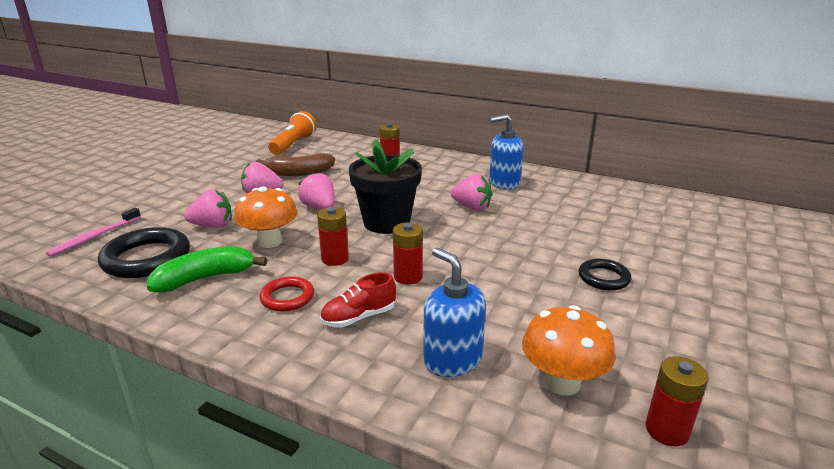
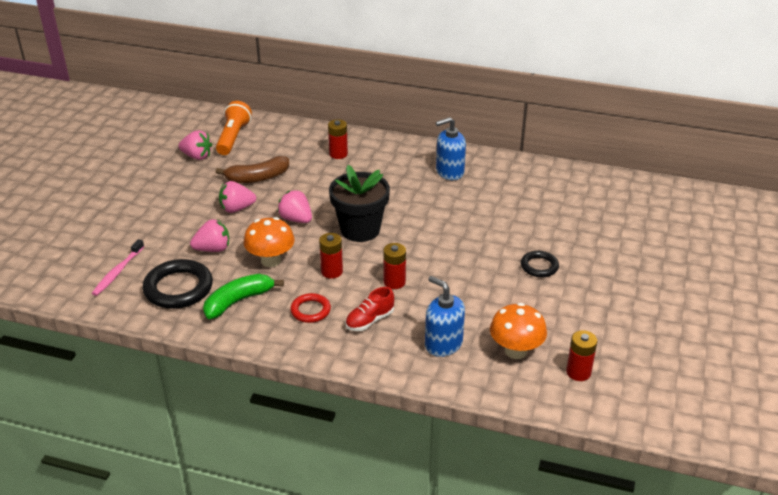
camera: 10 degrees left, 10 degrees up
(471, 207) = (427, 204): pink strawberry -> pink strawberry (197, 156)

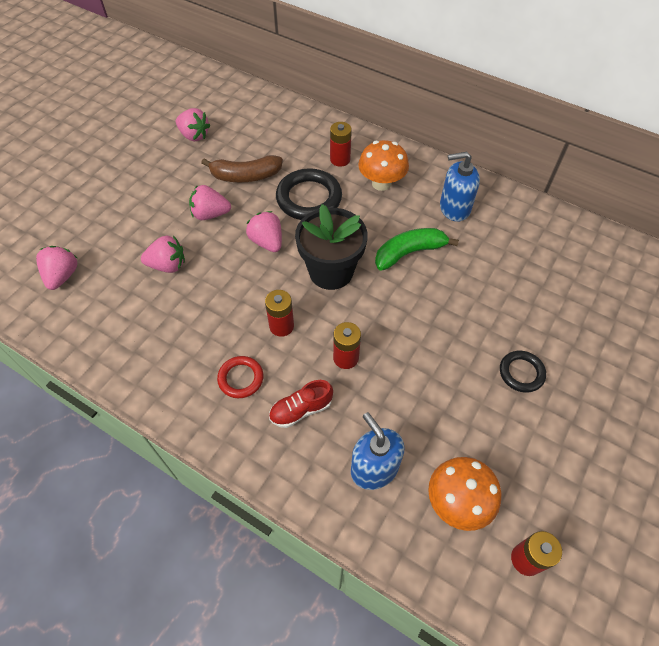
camera: 15 degrees right, 20 degrees up
(117, 272) = (62, 276): pink toothbrush -> pink strawberry
(178, 288) = (114, 313): black ring -> black ring (309, 198)
(233, 137) = (238, 117): orange flashlight -> none
(238, 301) = (169, 346): green banana -> green banana (409, 253)
(271, 260) = (222, 295): orange mushroom -> orange mushroom (381, 183)

